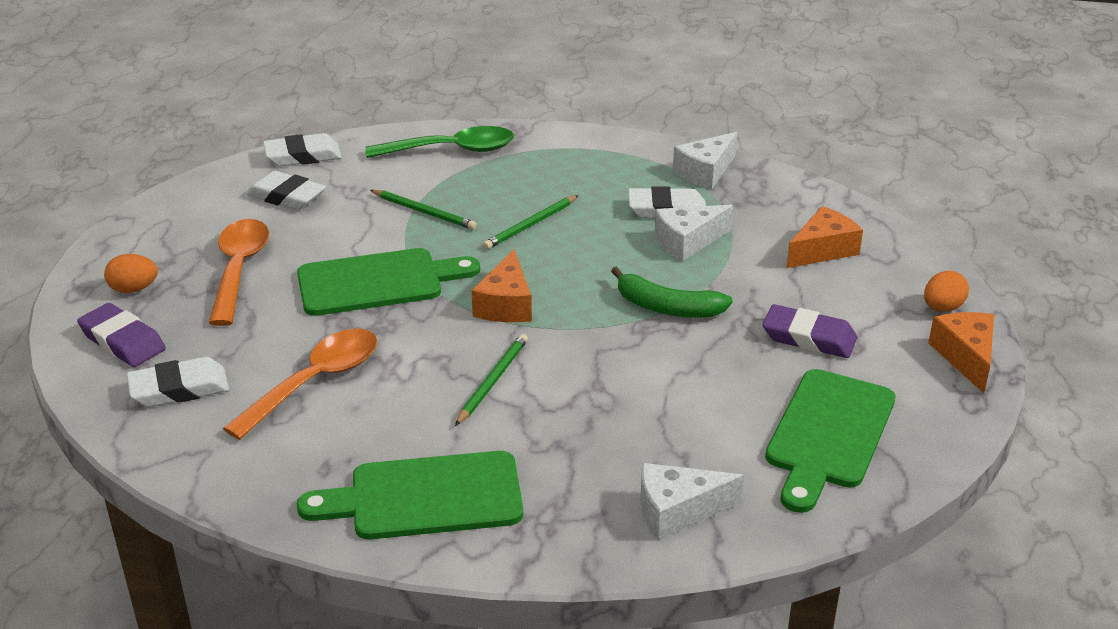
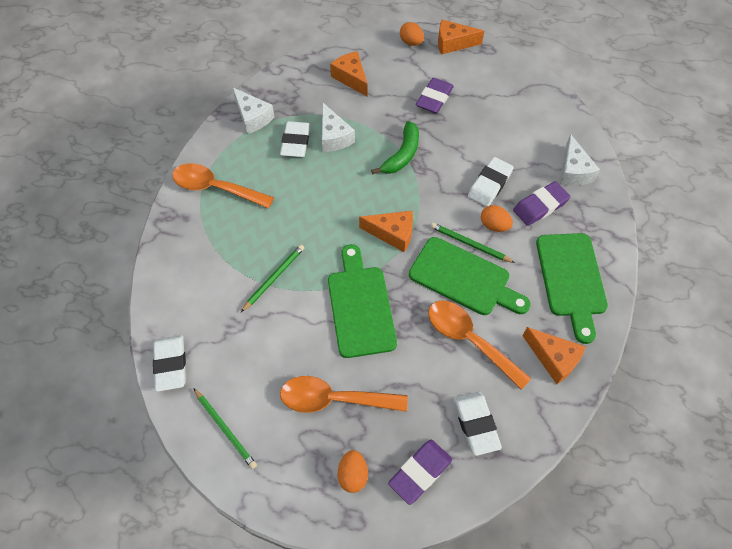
camera: 85 degrees left, 25 degrees up
(273, 470) = (553, 359): none -> orange cheese
(287, 197) = (234, 372): white eraser -> white eraser (489, 184)
(452, 150) = (188, 259): green spoon -> none
(531, 225) = (302, 215): green pencil -> green pencil (225, 429)
(533, 408) = (494, 225): none -> orange egg
(568, 157) = (215, 188): none -> orange spoon
(583, 464) = (540, 206): none -> purple eraser
(828, 434) = (513, 105): green cutting board -> green cutting board (464, 278)

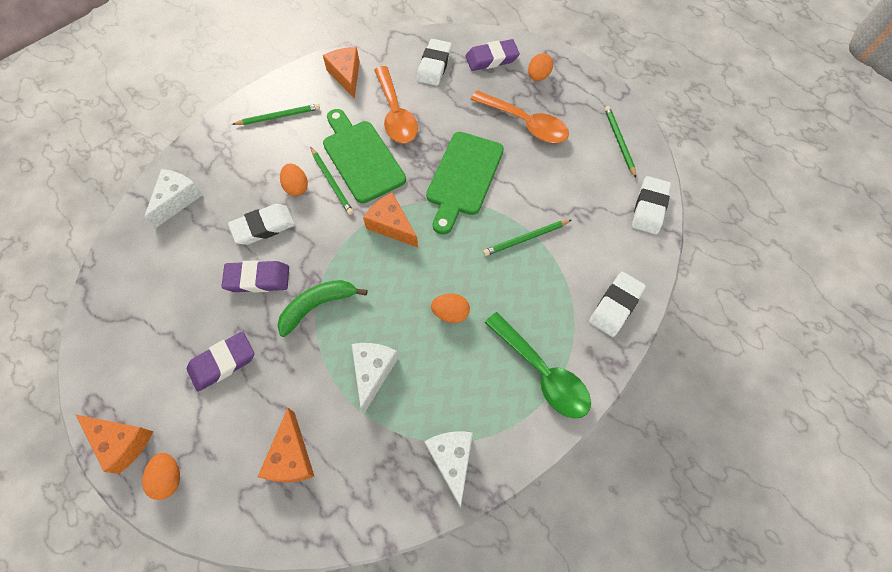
camera: 150 degrees left, 5 degrees up
(215, 188) = (542, 373): orange spoon -> green spoon
(295, 142) = (420, 389): white eraser -> white eraser (615, 306)
(303, 194) = (450, 313): none -> orange egg
(540, 206) = (240, 183): purple eraser -> purple eraser (258, 279)
(571, 279) = (279, 116): green cutting board -> green pencil

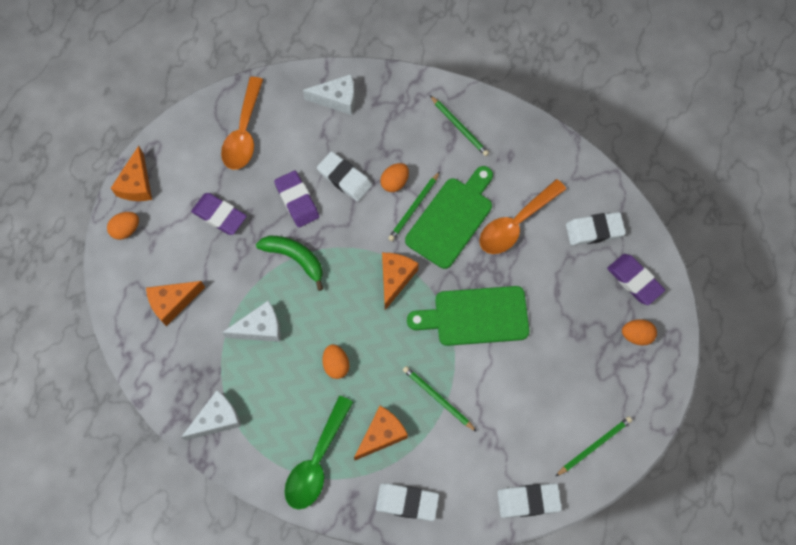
camera: 65 degrees right, 5 degrees up
(346, 75) = (537, 158): orange cheese -> orange cheese (382, 435)
(525, 123) = (568, 347): orange spoon -> orange spoon (244, 133)

